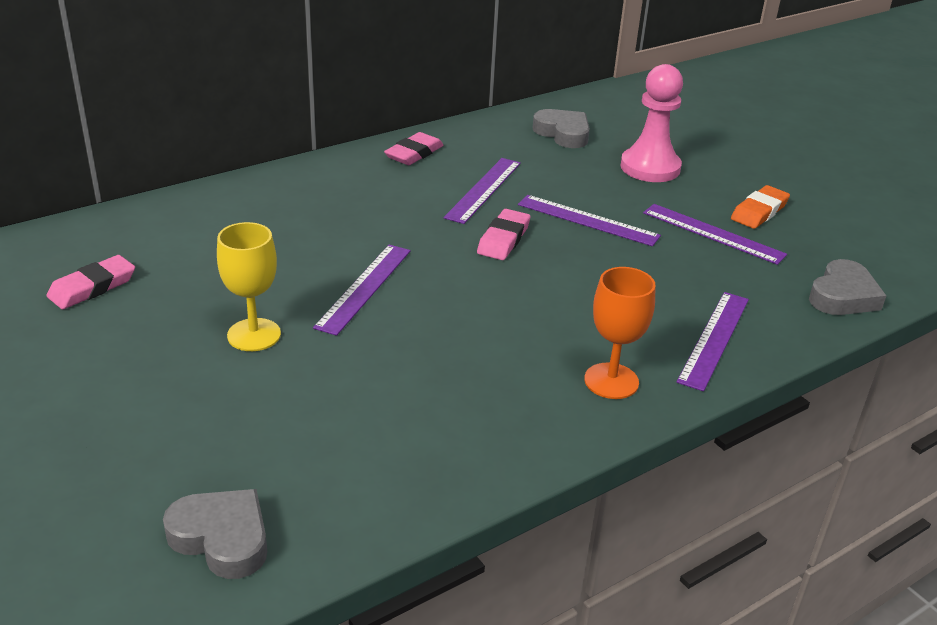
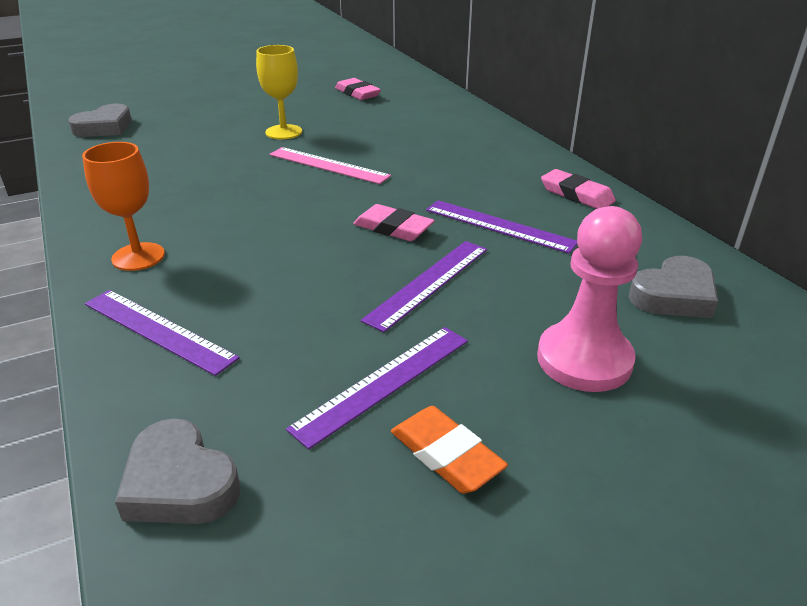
camera: 100 degrees right, 0 degrees up
(364, 288) = (328, 165): purple ruler -> pink ruler

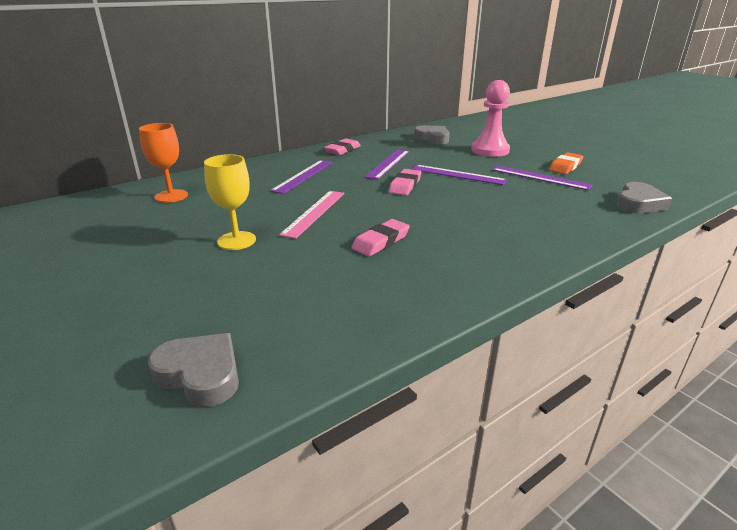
camera: 100 degrees left, 5 degrees down
(138, 257) = (497, 255): orange goblet -> orange goblet (171, 196)
(158, 330) = (561, 229): purple ruler -> purple ruler (303, 176)
(357, 93) = (125, 220): pink eraser -> pink eraser (381, 241)

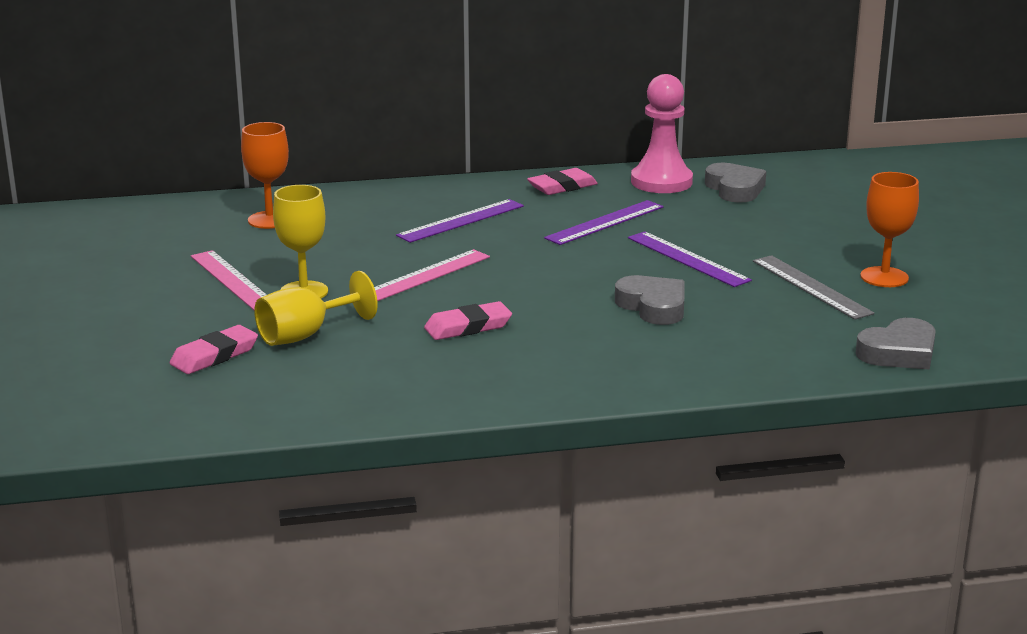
camera: 25 degrees right, 5 degrees down
(172, 243) = (233, 280): none -> pink ruler
(200, 374) = (182, 403): grey heart -> grey heart (653, 306)
(266, 275) = (305, 335): none -> yellow goblet
(405, 185) = (587, 261): pink eraser -> pink eraser (214, 355)
(490, 150) = (801, 227): pink pawn -> pink pawn (661, 182)
(540, 177) = (811, 287): purple ruler -> grey ruler
(565, 166) = (884, 277): orange eraser -> orange goblet

